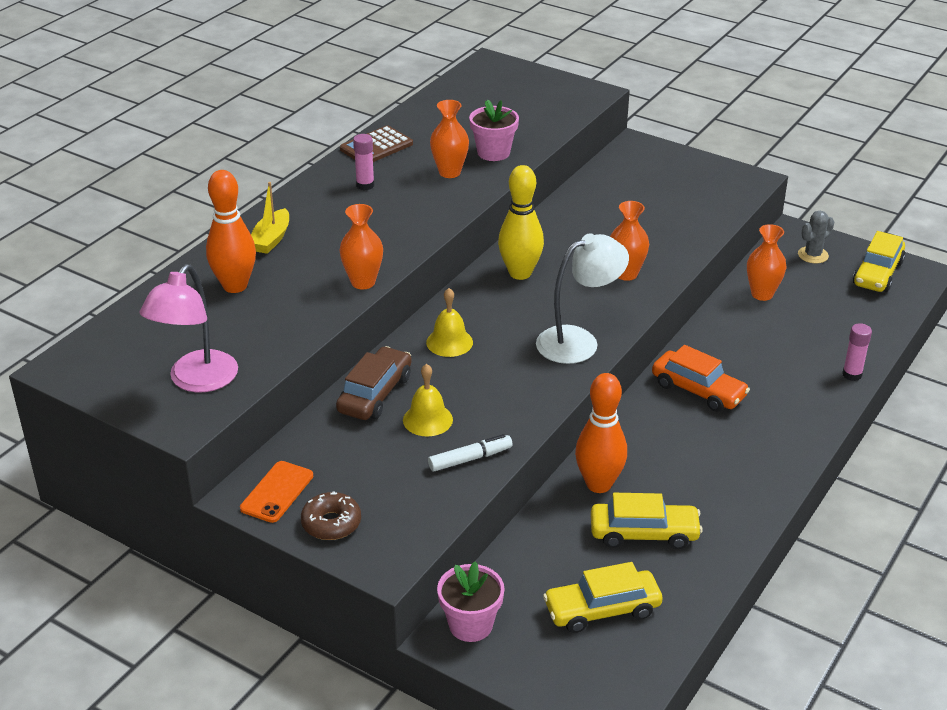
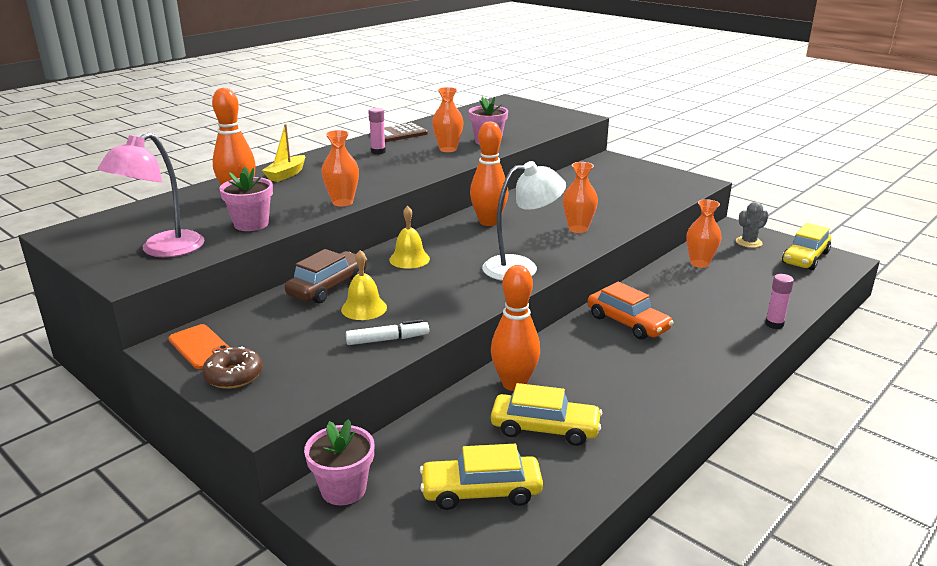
camera: 10 degrees right, 10 degrees down
(274, 329) = (251, 224): none -> pink flower pot
(277, 492) = (201, 347): orange phone -> orange phone turned 75 degrees counterclockwise
(520, 273) = (488, 222): yellow bowling pin -> orange bowling pin

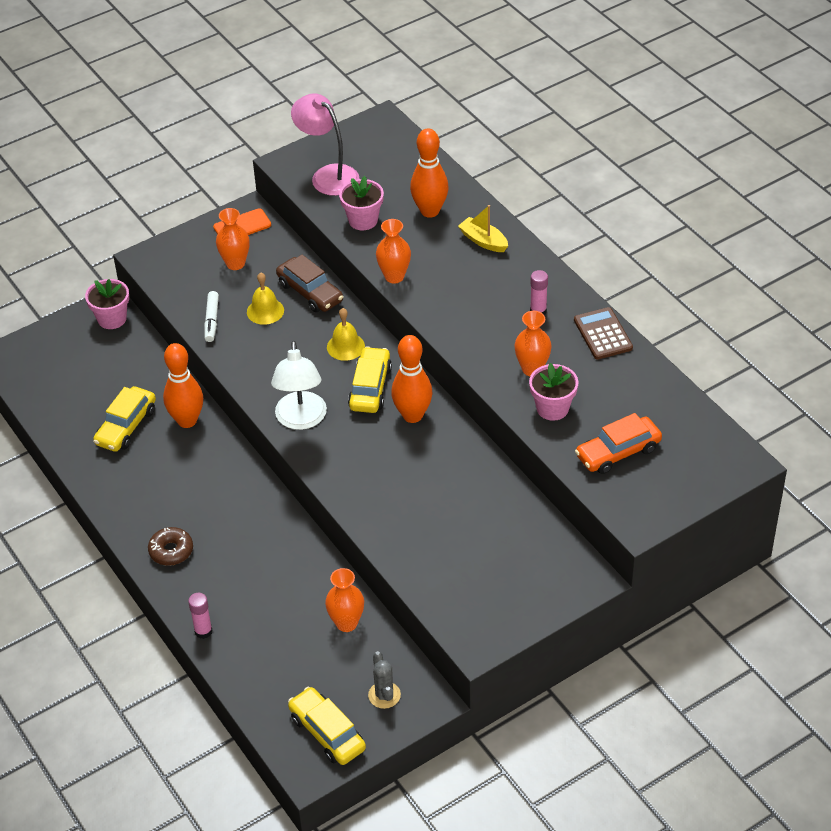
camera: 105 degrees right, 20 degrees up
(234, 376) = (197, 243): brown donut -> brown donut (171, 551)
(481, 491) = (79, 381): yellow car -> yellow car (370, 387)
(578, 229) = (372, 483): orange vase -> orange vase (235, 263)
(627, 323) = (248, 519): orange car -> orange car (618, 452)

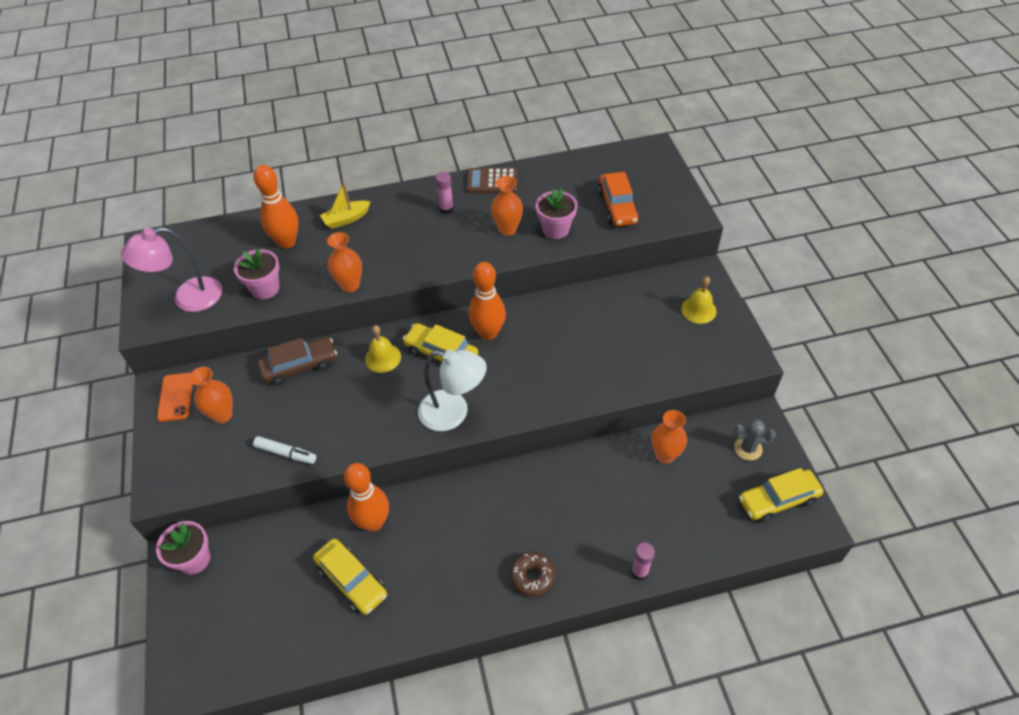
camera: 70 degrees left, 5 degrees up
(265, 311) = (301, 406): yellow bell -> yellow bell (698, 310)

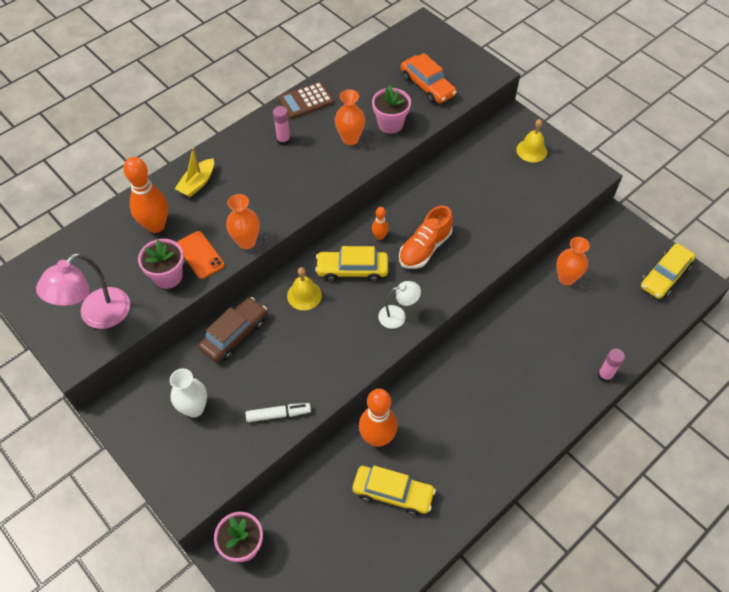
camera: 30 degrees left, 5 degrees up
(176, 397) = (136, 413): orange phone -> orange phone (200, 255)
(222, 415) = (194, 408): orange vase -> white vase
(453, 413) = (398, 316): white lamp -> white lamp, size x0.59
(488, 333) = (379, 236): orange bowling pin -> orange bowling pin, size x0.49
(523, 361) = (424, 248): none -> orange shoe
(532, 577) = (531, 418): brown donut -> none
(748, 448) = (620, 246): grey cactus -> none

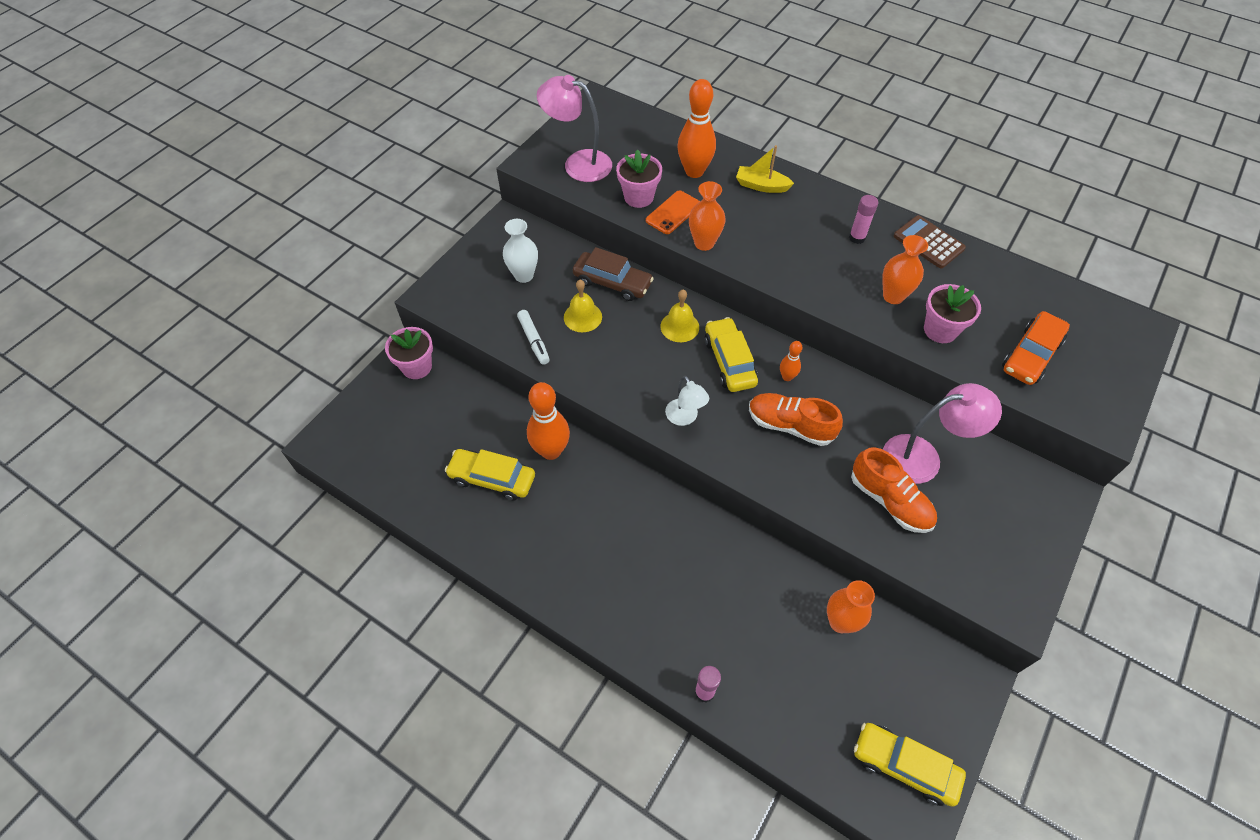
camera: 75 degrees right, 0 degrees up
(393, 493) = (492, 478): yellow car -> yellow car turned 105 degrees clockwise
(472, 180) = (923, 457): none -> pink lamp
(501, 210) = (890, 501): none -> orange shoe
(531, 150) = (1017, 522): yellow bell -> yellow bell (582, 317)

